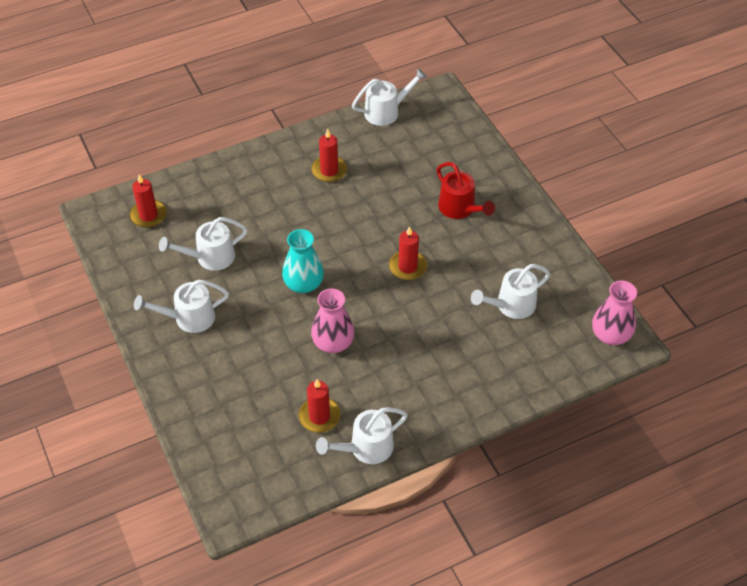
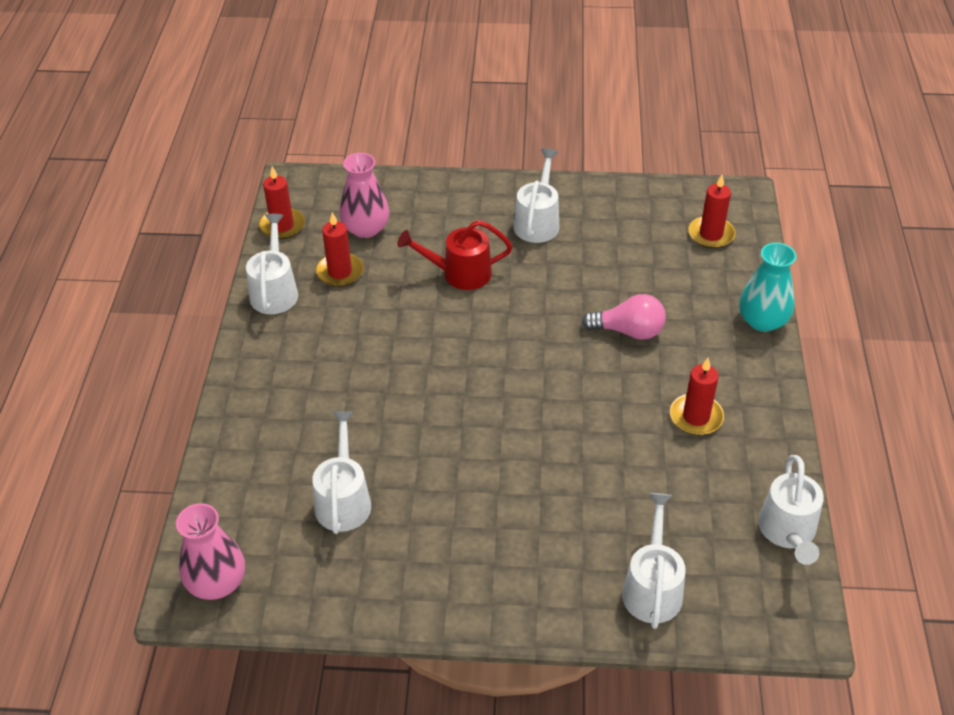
camera: 120 degrees right, 5 degrees down
(209, 257) = (613, 262): white watering can -> white watering can (652, 587)
(275, 225) = (628, 331): none -> pink light bulb
(303, 284) = (520, 323): turquoise vase -> turquoise vase (762, 321)
(333, 343) = (420, 316): pink vase -> pink vase (366, 229)
(408, 267) = (478, 425): red candle -> red candle (282, 226)
(460, 209) = (539, 527): red watering can -> red watering can (459, 273)

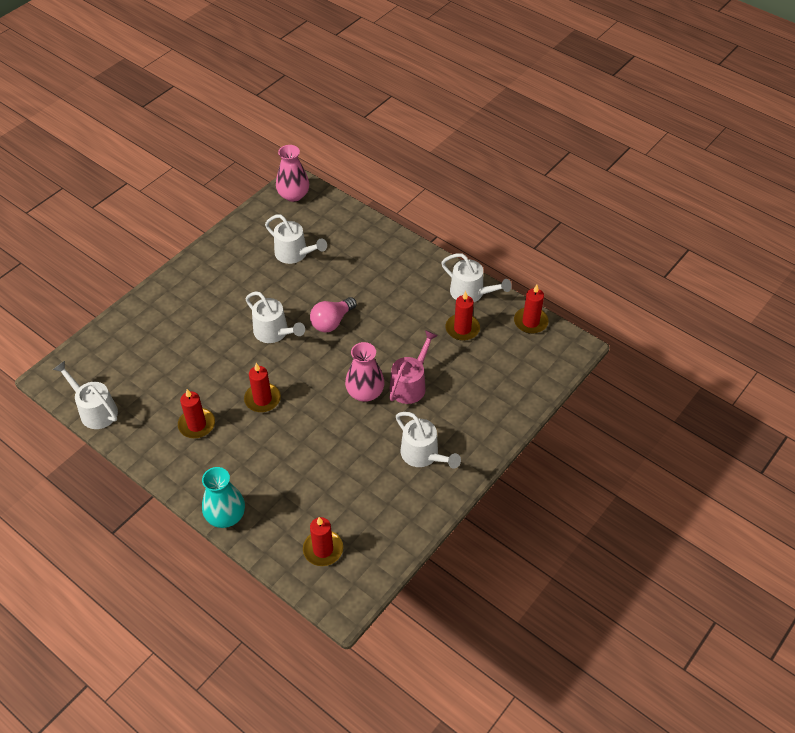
camera: 125 degrees right, 5 degrees up
(366, 229) = (493, 360): pink vase -> pink vase (365, 392)
(459, 273) = (410, 384): red watering can -> pink watering can
(602, 381) = (262, 399): none -> red candle
(628, 331) = (285, 438): pink light bulb -> pink light bulb (332, 322)
(652, 587) = (130, 336): white watering can -> white watering can (274, 333)

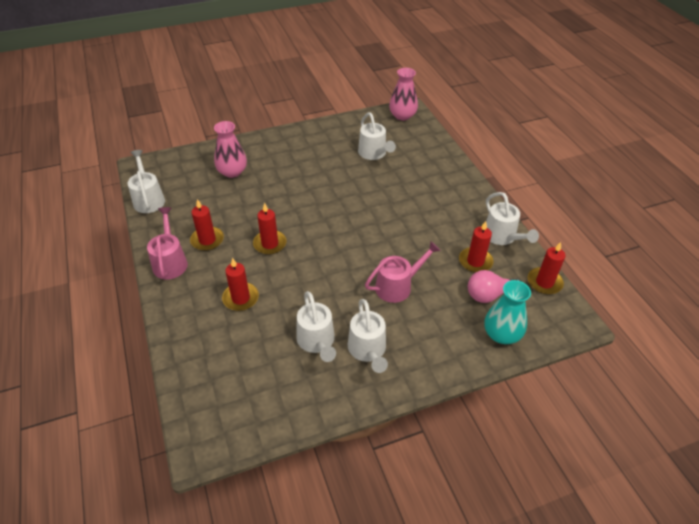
camera: 30 degrees right, 5 degrees down
(177, 463) = (170, 261): none -> pink watering can
(225, 515) = (171, 318): turquoise vase -> turquoise vase (501, 334)
(274, 333) = (316, 200): white watering can -> white watering can (317, 342)
(323, 549) = (222, 387): red candle -> red candle (240, 298)
(332, 322) = (367, 211): pink light bulb -> pink light bulb (489, 295)
(365, 392) = (354, 275): pink vase -> pink vase (232, 172)

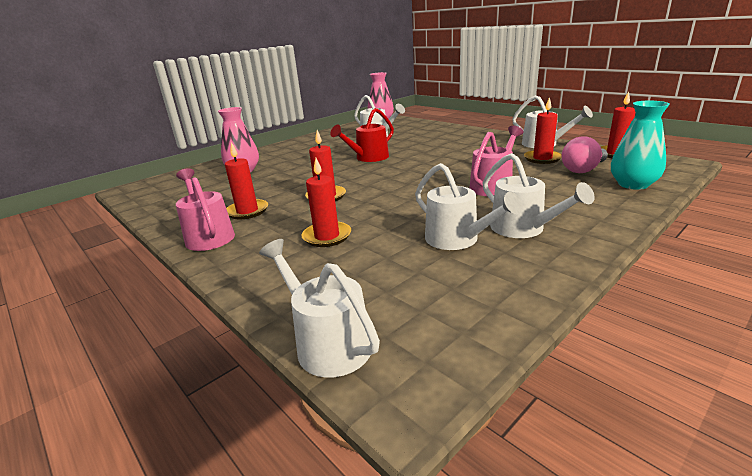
camera: 20 degrees left, 20 degrees down
(148, 199) = (150, 204): white watering can -> white watering can (327, 342)
(339, 193) = (368, 158): none -> red watering can

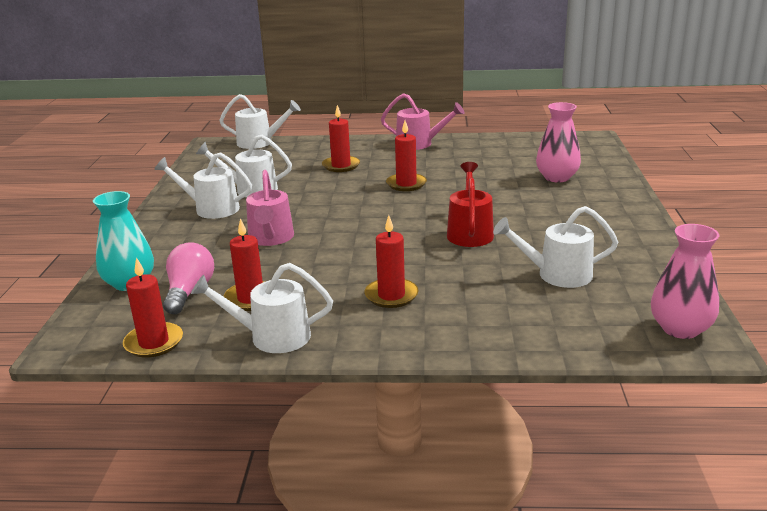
camera: 135 degrees right, 0 degrees up
(247, 211) = (438, 158): red candle -> red candle (391, 295)

